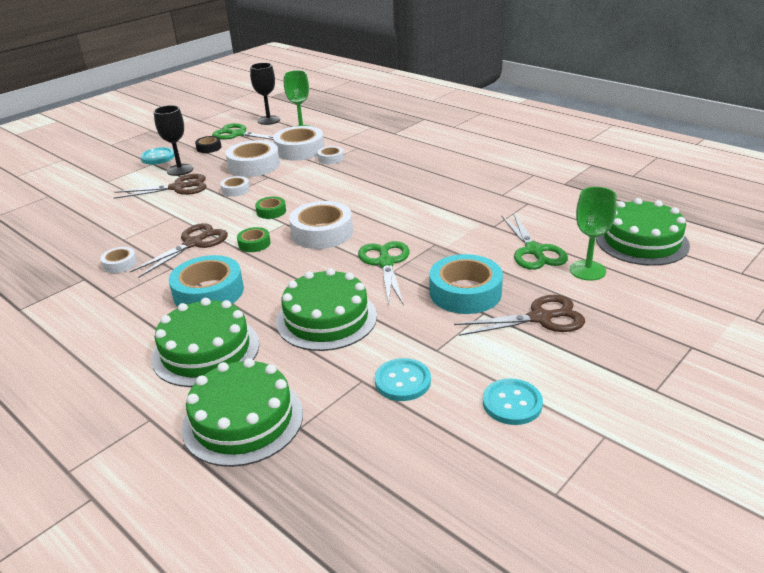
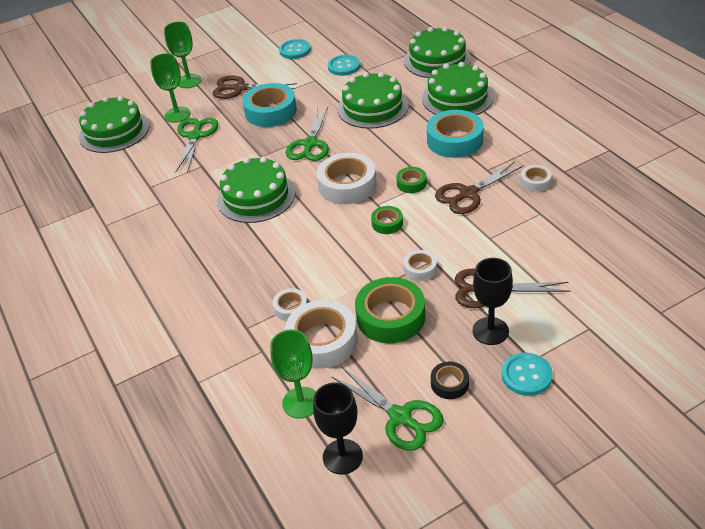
camera: 160 degrees left, 10 degrees up
(254, 165) = (390, 317): white tape -> green tape
(411, 211) = (256, 196): none -> green cake
(631, 318) = (189, 81): none -> green goblet

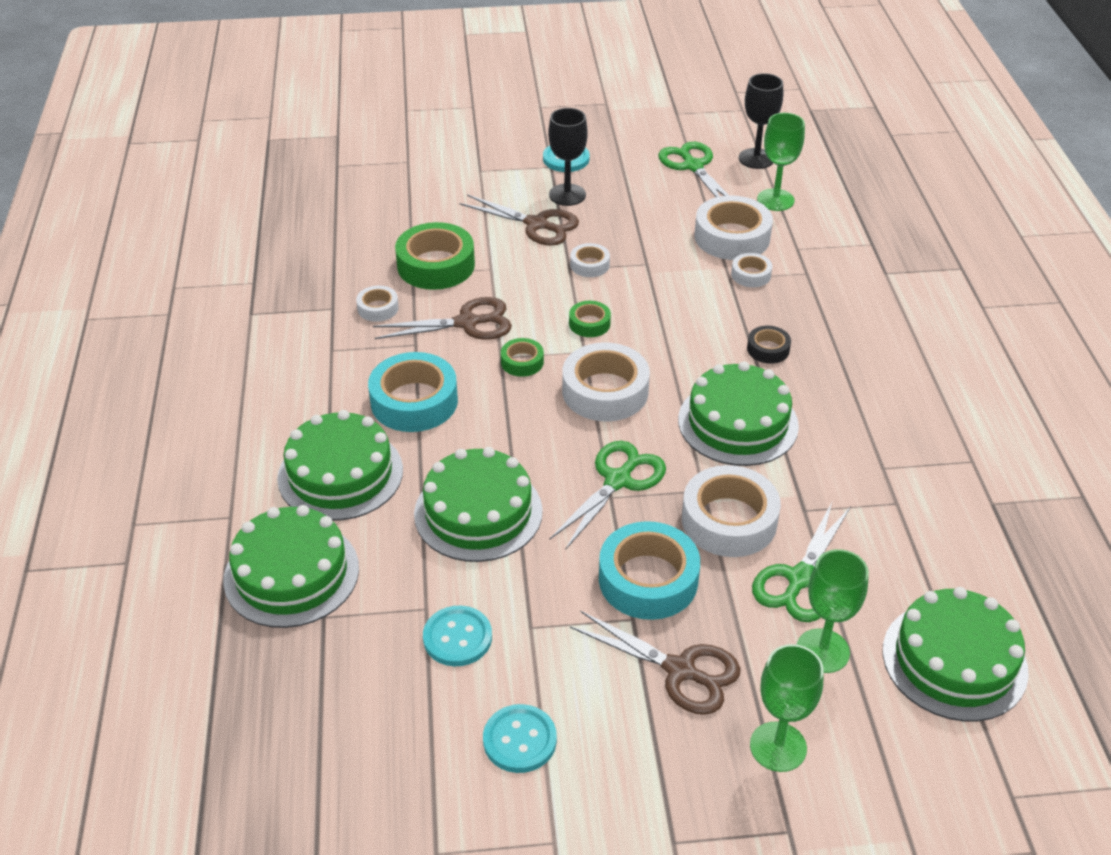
camera: 160 degrees left, 0 degrees up
(241, 147) = (729, 520): none -> white tape
(390, 317) = (651, 234): green tape -> green tape (436, 265)
(449, 384) = (635, 173): black tape -> black tape (768, 349)

